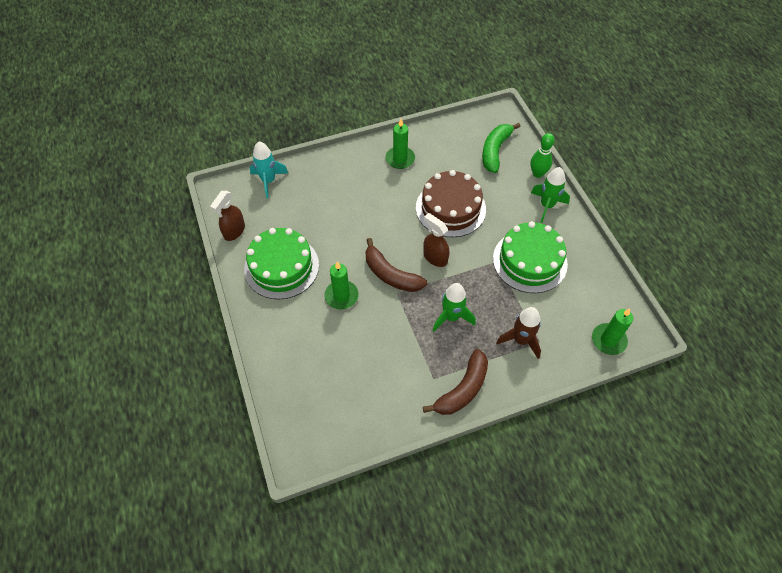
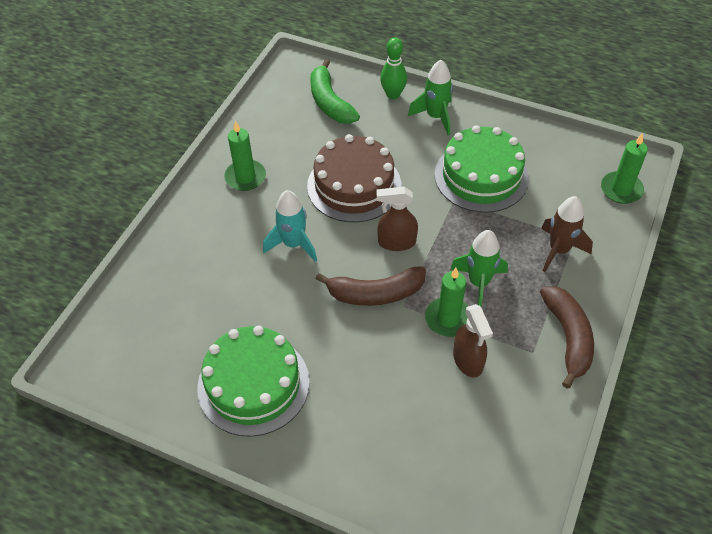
camera: 45 degrees left, 5 degrees down
(234, 231) = (149, 395): brown spray bottle -> brown spray bottle (468, 360)
(268, 181) = (124, 310): turquoise rocket -> turquoise rocket (293, 244)
(341, 296) = (353, 356): green candle -> green candle (448, 319)

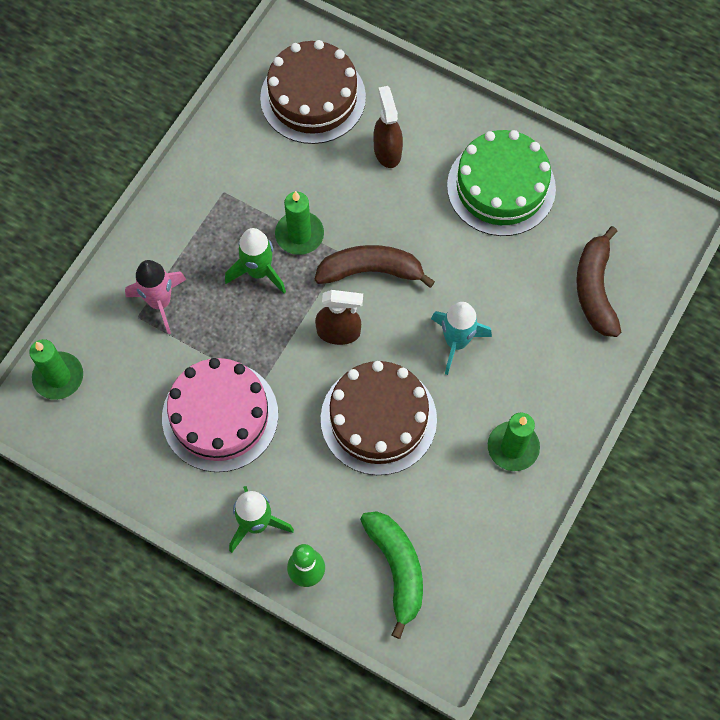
camera: 175 degrees left, 15 degrees up
(465, 465) = (313, 97): none -> brown cake
(468, 360) = (289, 189): brown spray bottle -> brown spray bottle (387, 151)
(481, 176) = (220, 416): green cake -> pink cake
(559, 250) = (160, 302): brown rocket -> pink rocket
(568, 338) = (184, 202): brown banana -> brown banana (595, 289)

